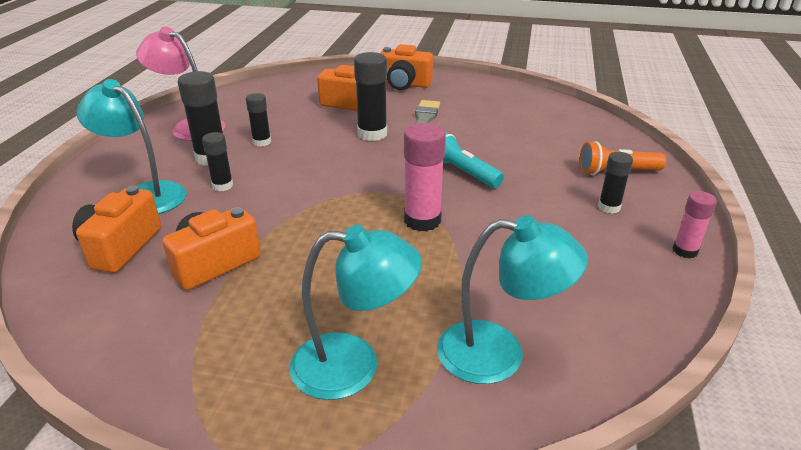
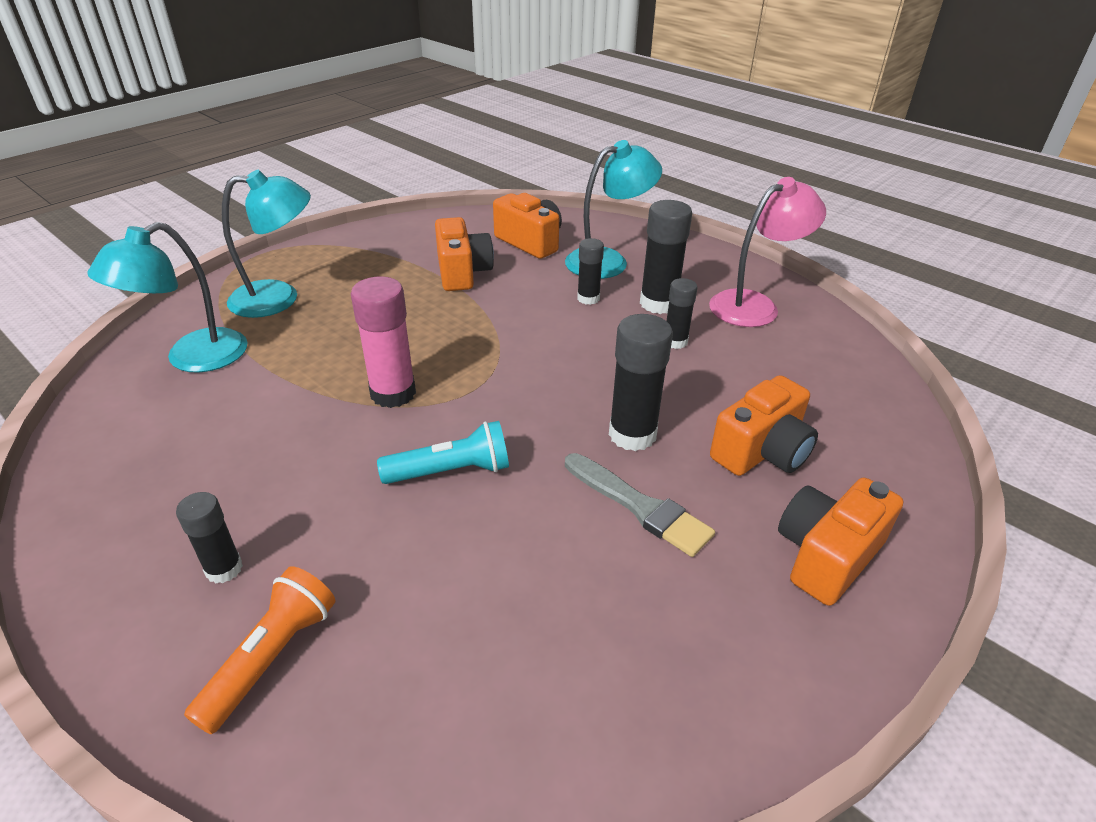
camera: 120 degrees right, 5 degrees up
(354, 365) = (279, 298): turquoise lamp -> turquoise lamp turned 135 degrees counterclockwise
(685, 251) = (78, 575): pink glue stick -> none

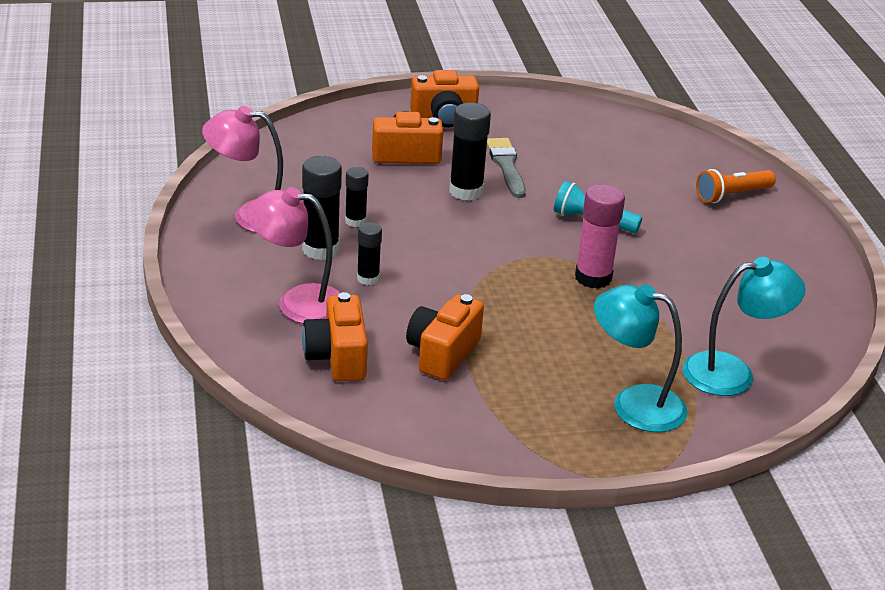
camera: 145 degrees left, 5 degrees down
(224, 569) = (745, 234): black glue stick -> none
(608, 261) = (298, 303): turquoise lamp -> pink lamp

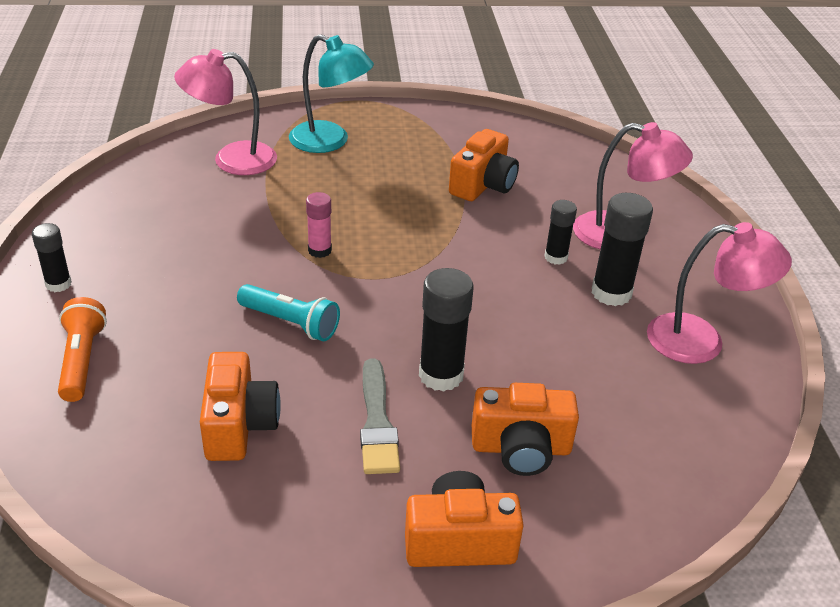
camera: 175 degrees left, 5 degrees up
(337, 357) = (574, 185): orange camera -> orange camera (239, 425)
(355, 221) = (578, 330): black glue stick -> black glue stick (58, 284)
(593, 278) = (319, 250): pink glue stick -> pink glue stick, size x0.60
(732, 195) = (82, 361): orange flashlight -> orange flashlight turned 75 degrees counterclockwise
(732, 373) = (232, 160): turquoise lamp -> pink lamp

